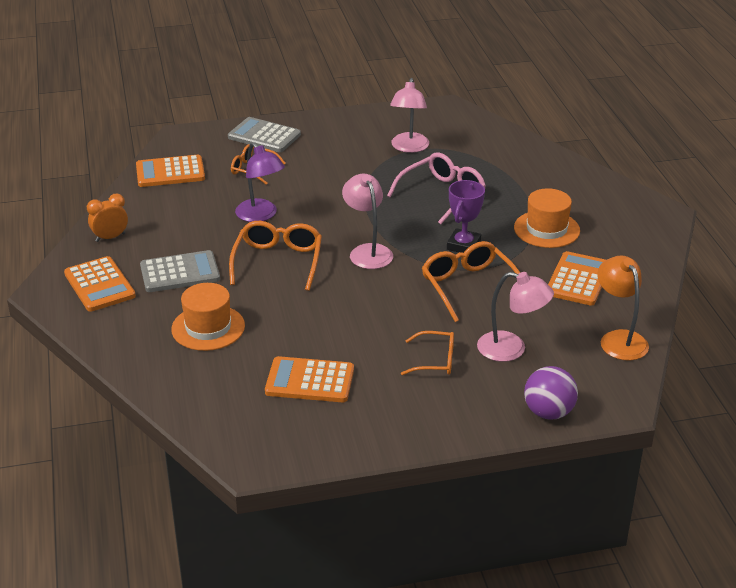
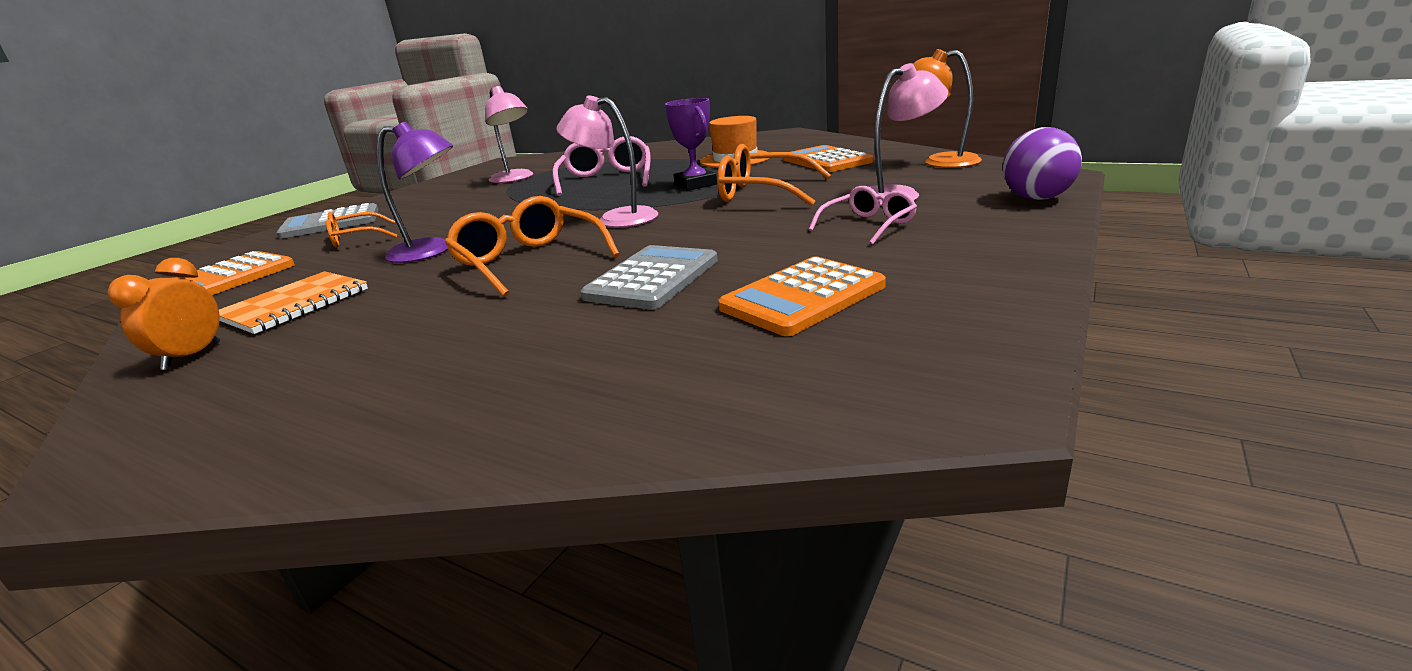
camera: 45 degrees left, 10 degrees down
(99, 285) = (246, 403): orange calculator -> none
(169, 223) = (294, 305): none -> orange notebook
(180, 272) = (395, 325): grey calculator -> grey calculator (652, 278)
(208, 328) = (551, 338): orange hat -> none
(435, 361) = (868, 225): orange glasses -> pink glasses

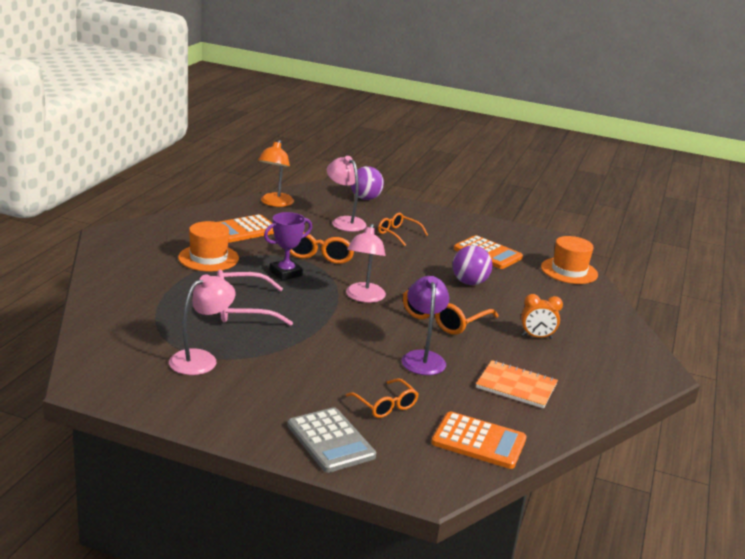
camera: 105 degrees left, 0 degrees up
(192, 356) = (583, 396): orange clock -> orange clock (536, 337)
(652, 278) = (469, 283): grey calculator -> purple ball
(710, 401) = (569, 271): none -> orange hat
(868, 225) = (398, 234): pink glasses -> orange glasses

